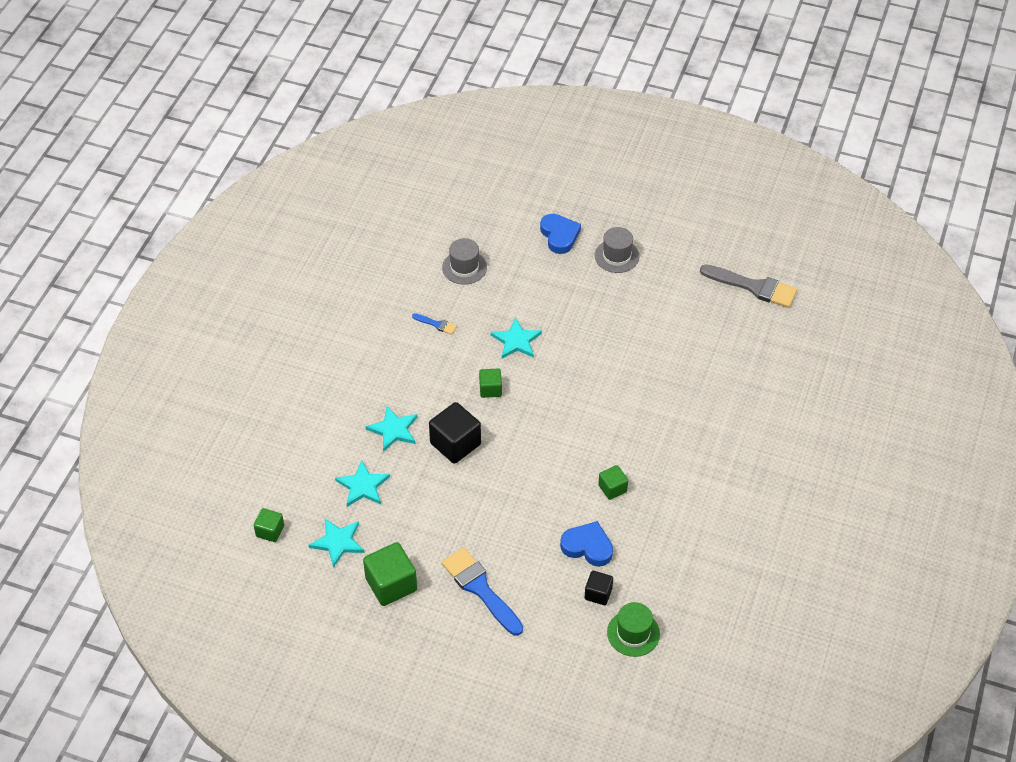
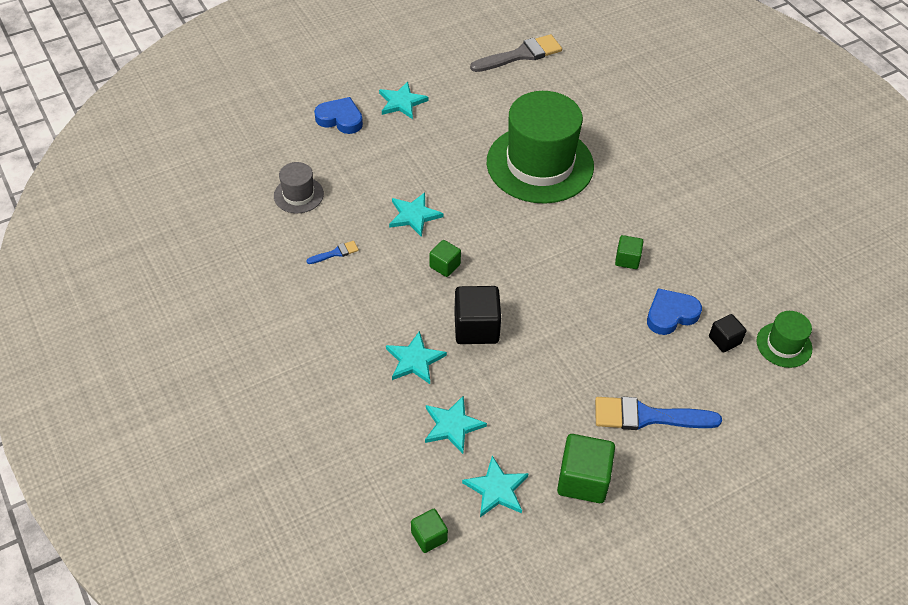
camera: 50 degrees left, 0 degrees up
(616, 256) = (401, 102): grey hat -> turquoise star
(649, 376) = (540, 164): none -> green hat

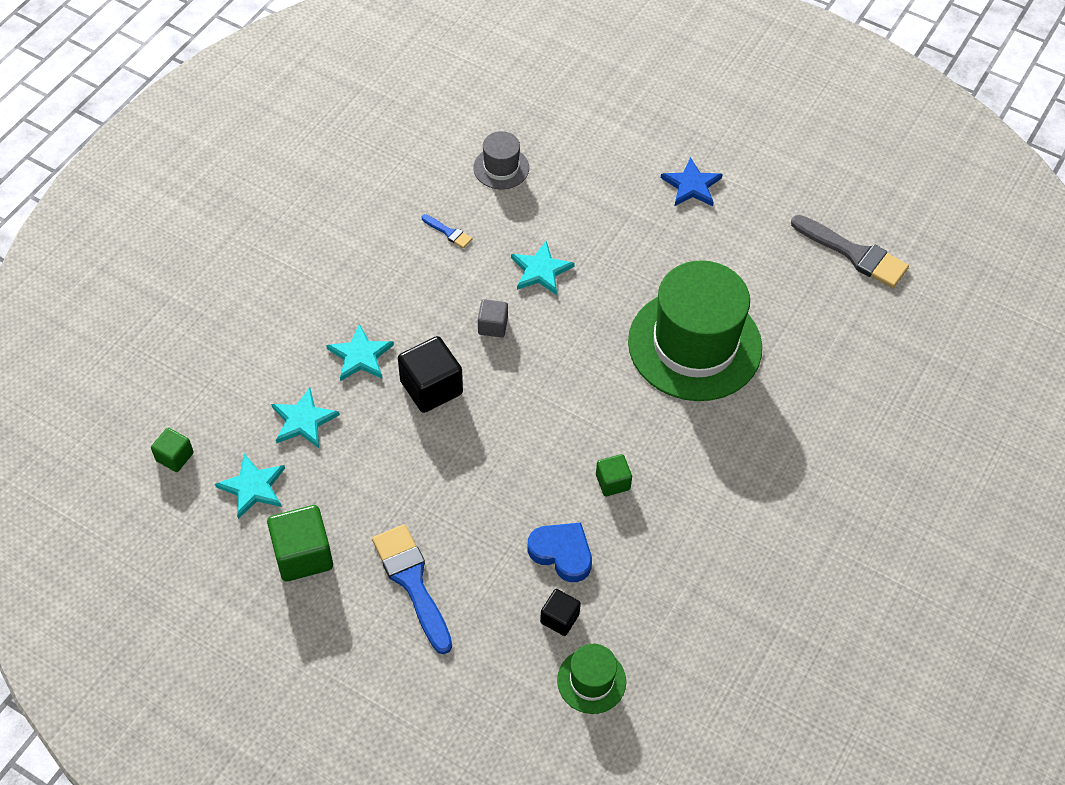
camera: 60 degrees right, 5 degrees up
(340, 119) = (627, 148): blue heart -> none
(401, 102) = (691, 185): turquoise star -> blue star
(445, 265) = (493, 326): green cube -> grey cube

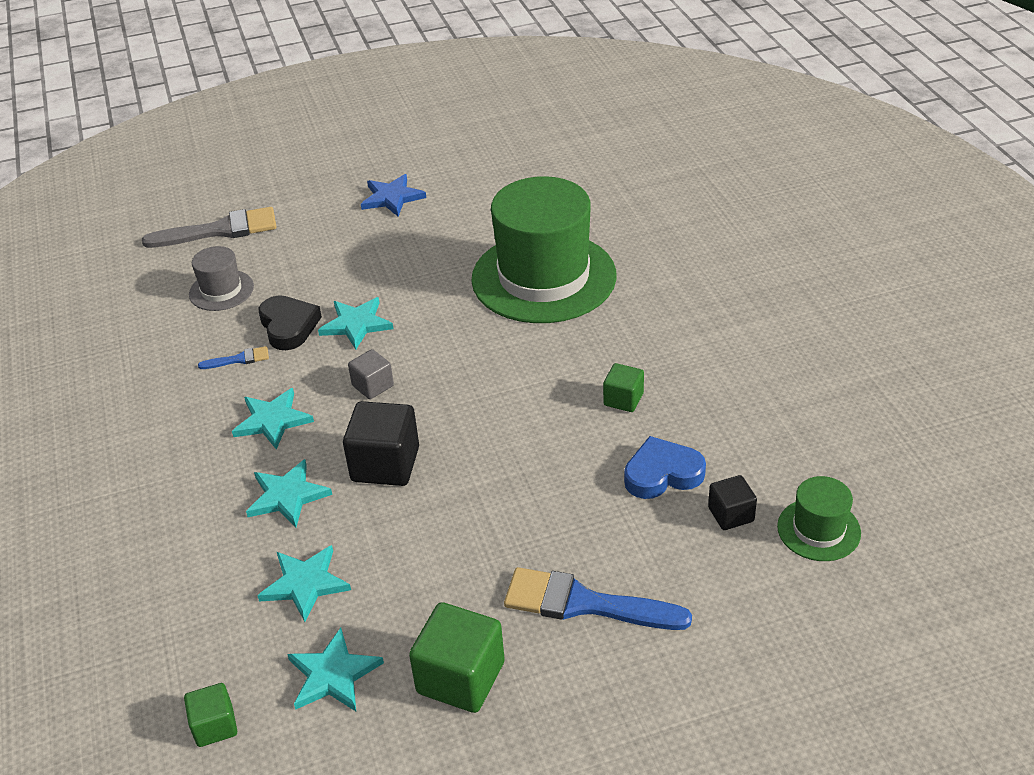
camera: 45 degrees left, 15 degrees down
(413, 296) = (272, 420): none -> turquoise star
(503, 234) = (288, 326): none -> black heart
(854, 254) = (564, 154): grey brush -> grey brush (220, 230)

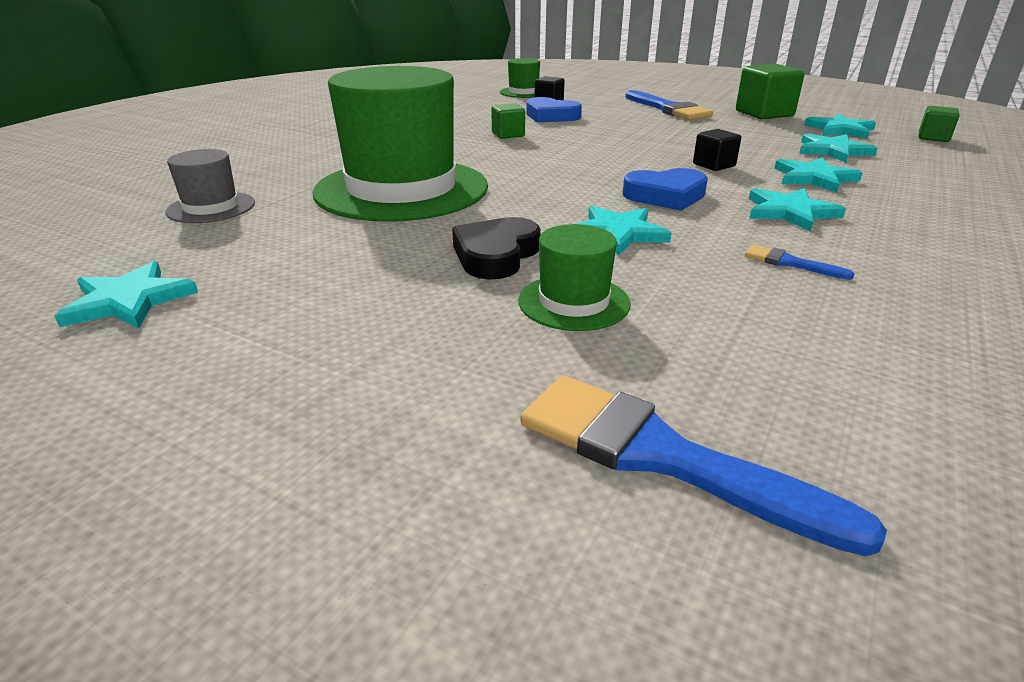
camera: 135 degrees left, 10 degrees down
(220, 230) = (662, 456): grey brush -> blue brush
(221, 290) = (752, 344): grey hat -> grey hat (211, 207)
(288, 326) = (695, 263): black heart -> black heart (496, 255)
(318, 265) = (573, 302): none -> green hat
(373, 386) = (665, 196): grey cube -> blue heart
(385, 464) = (714, 165): black cube -> black cube, size x0.57
(392, 198) = (337, 328): blue star -> none
(493, 156) = (129, 301): none -> turquoise star

